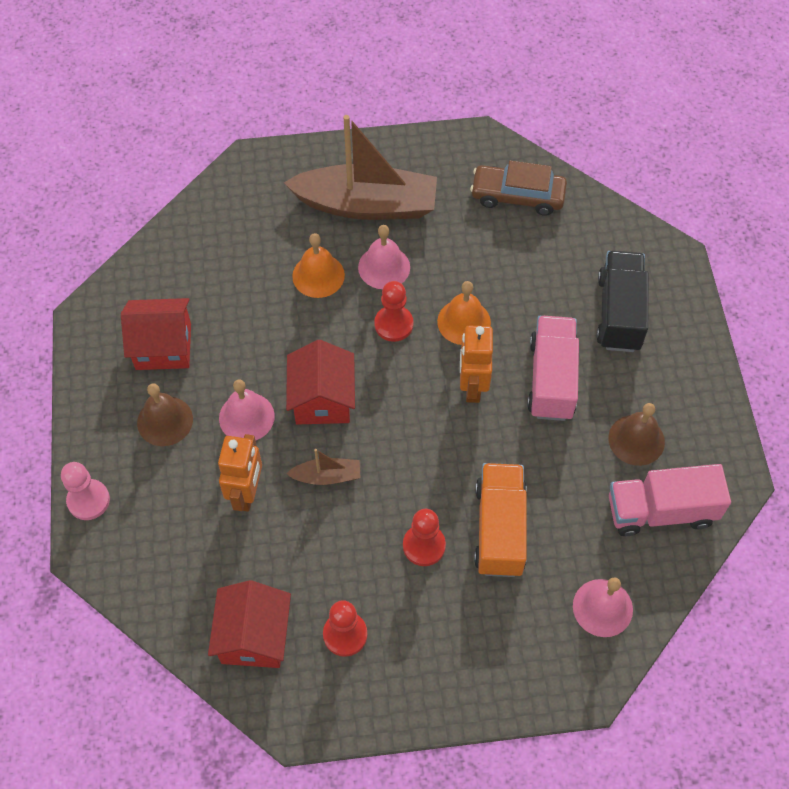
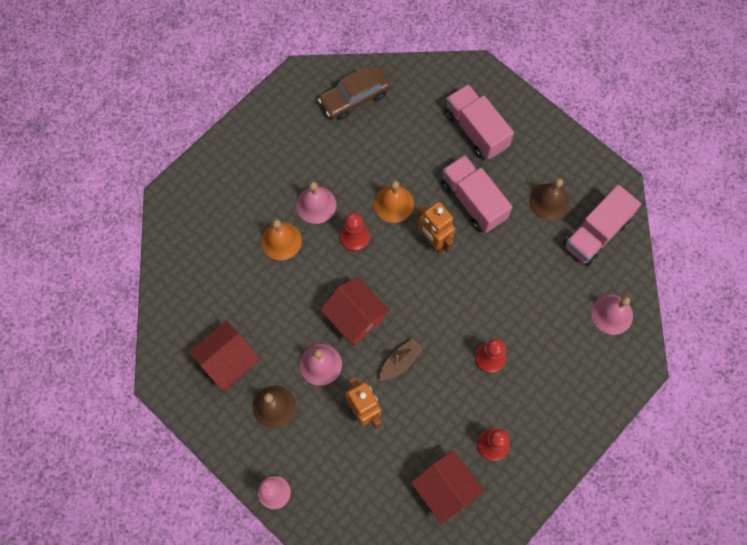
camera: 40 degrees left, 10 degrees up
(367, 205) = (269, 171): brown boat -> none
(499, 529) = (521, 314): orange truck -> none
(619, 313) = (476, 130): black truck -> pink truck

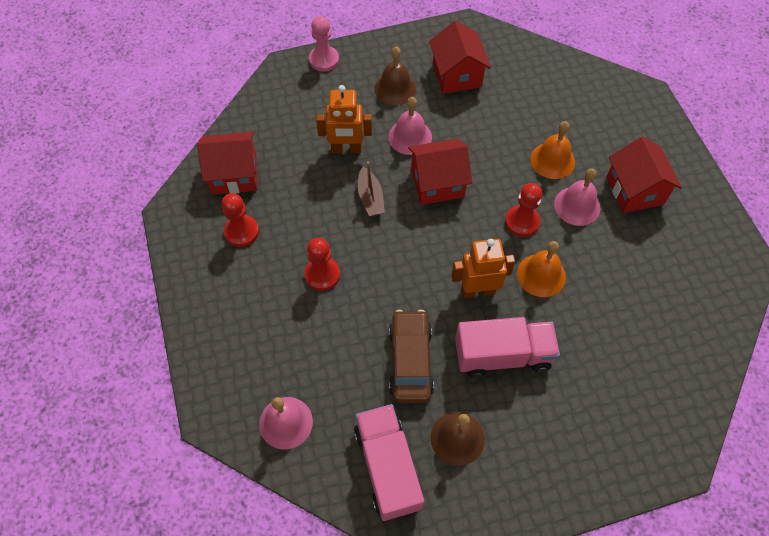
camera: 120 degrees right, 10 degrees down
(277, 170) = (634, 190): none -> red house
(354, 97) = (695, 302): brown car -> brown car (410, 361)
(476, 130) = (593, 410): pink truck -> none

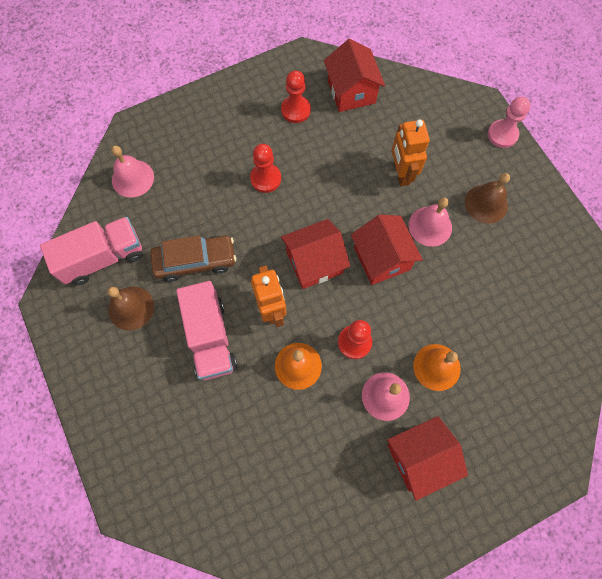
camera: 80 degrees right, 10 degrees up
(370, 198) = (352, 203): brown boat -> none
(457, 75) = (522, 259): red house -> red house (314, 262)

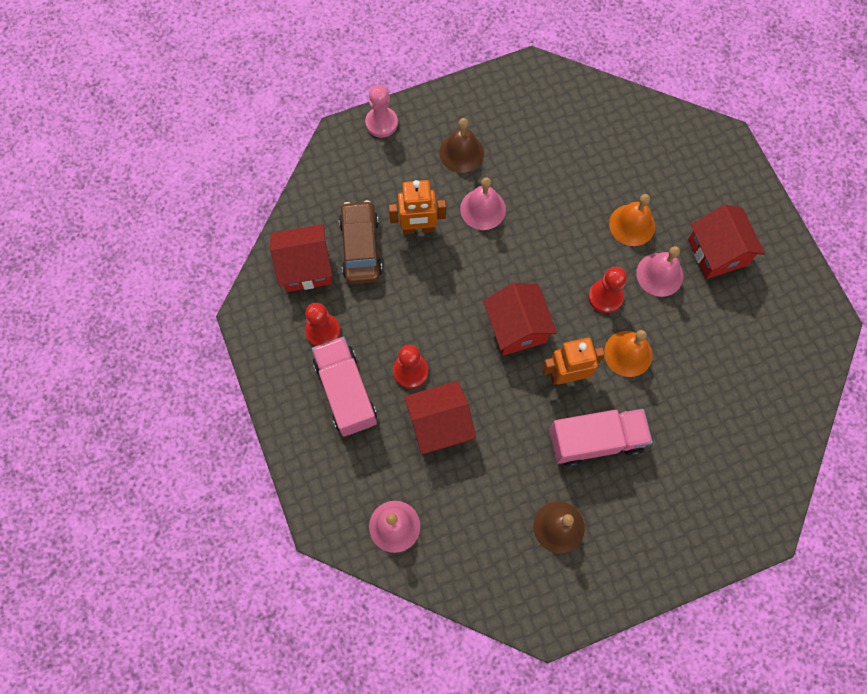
camera: 85 degrees left, 0 degrees up
(103, 258) = (496, 561): pink truck -> pink truck (346, 392)
(195, 261) = (507, 454): brown car -> brown car (361, 247)
(381, 258) = (516, 260): red house -> red house (439, 424)

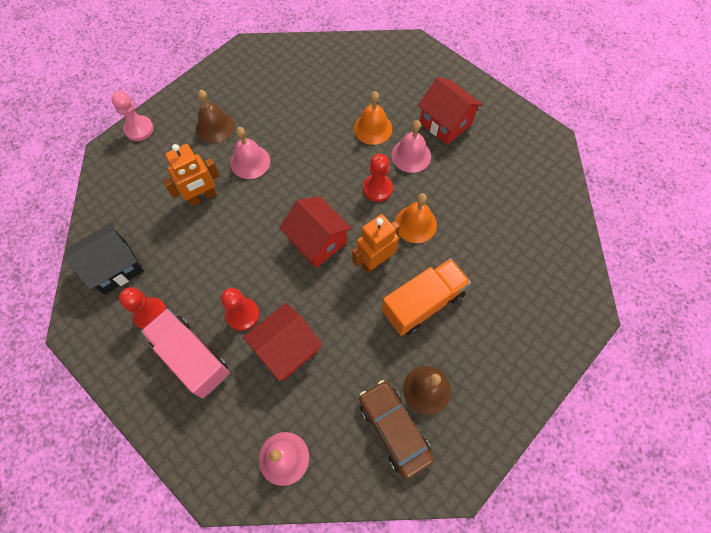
camera: 25 degrees left, 5 degrees down
(306, 267) = (115, 267): red house -> black house
(361, 247) = (159, 231): brown car -> brown car (394, 429)
(595, 441) = (423, 303): pink truck -> orange truck

